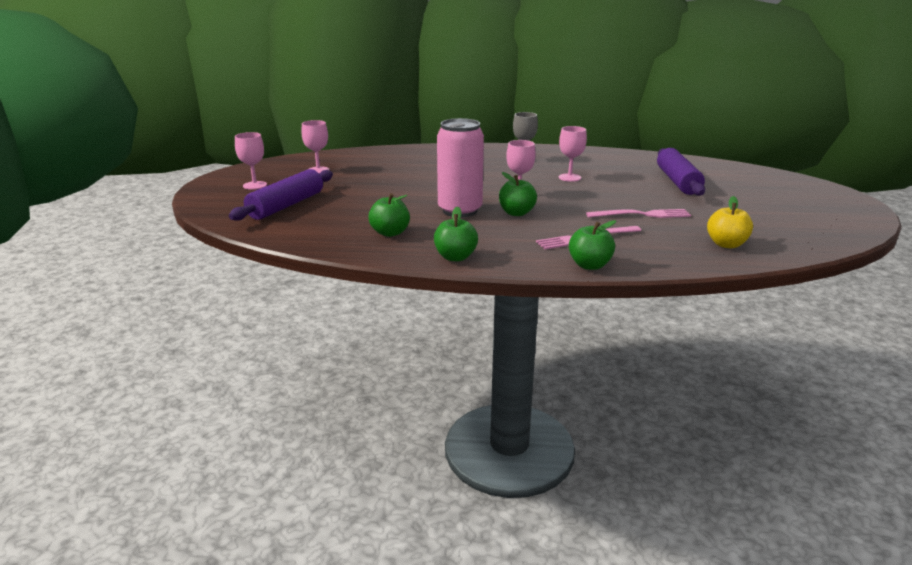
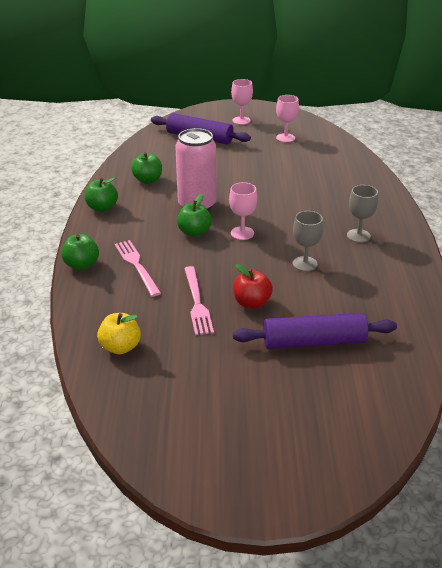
camera: 85 degrees right, 10 degrees up
(569, 177) = (305, 264): pink goblet -> grey goblet
(634, 196) = (251, 303): none -> red apple

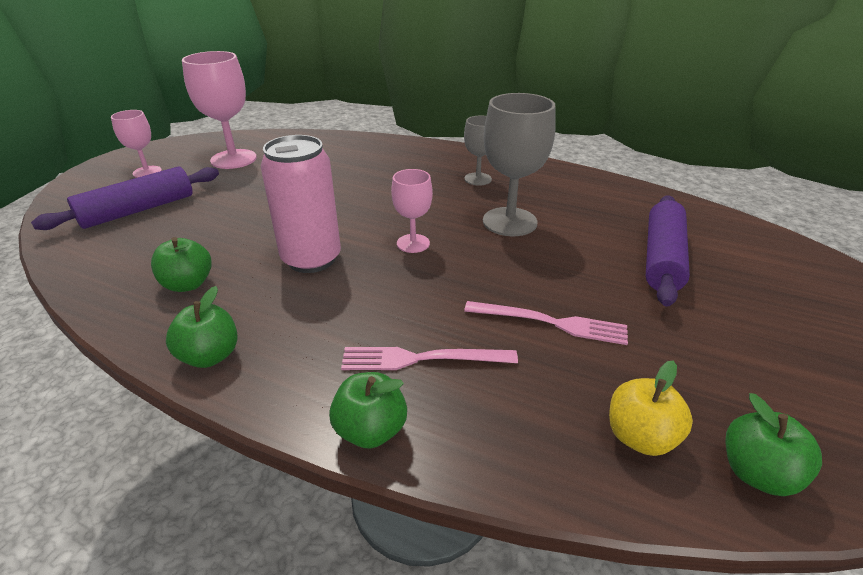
camera: 65 degrees left, 0 degrees up
(194, 232) = (377, 279): green apple -> green apple (757, 473)
(251, 303) = (571, 278): red apple -> none
(285, 138) = (233, 159): pink goblet -> pink goblet, size x1.74
(305, 264) = (509, 222): grey goblet -> grey goblet, size x1.74

